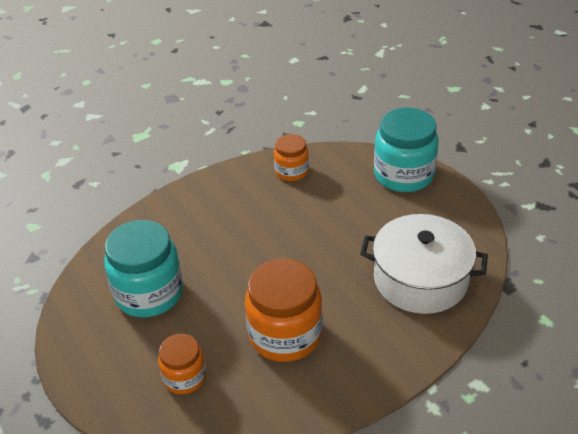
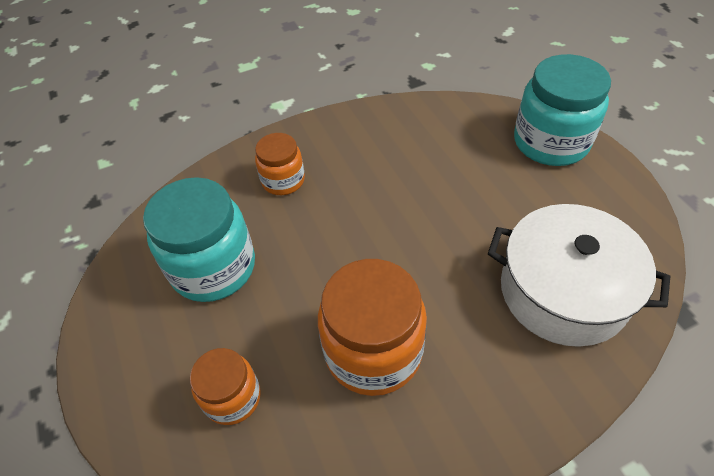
camera: 10 degrees right, 10 degrees up
(291, 171) = (412, 125): orange jar -> orange jar (283, 180)

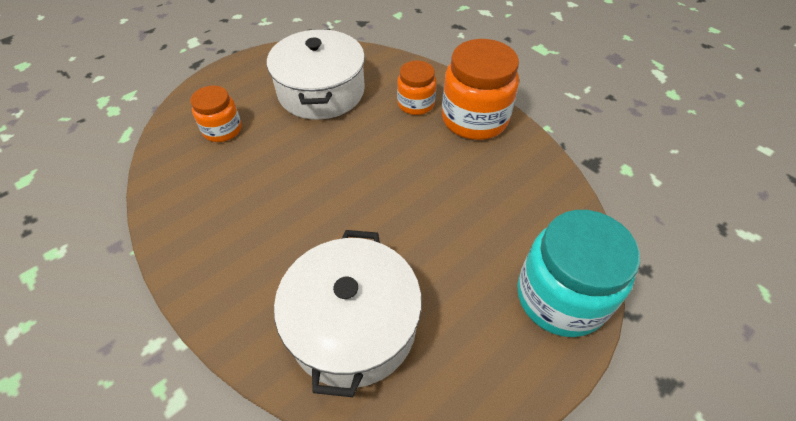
camera: 70 degrees right, 0 degrees up
(213, 267) = (321, 91): turquoise jar -> white pot
(373, 351) = (266, 194): orange jar -> orange jar (474, 119)

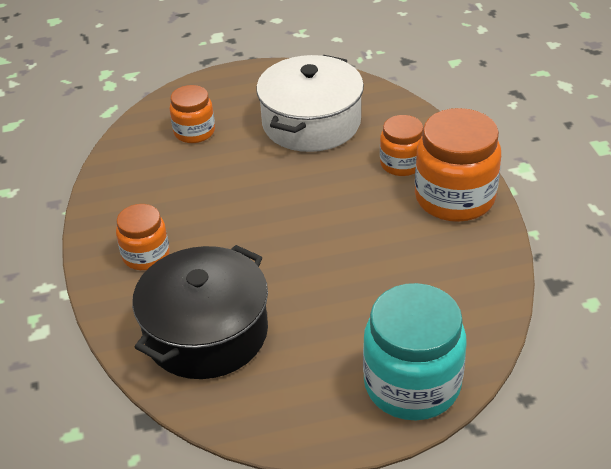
camera: 30 degrees right, 10 degrees down
(245, 267) = (146, 255): none -> orange jar
(353, 325) = (206, 332): white pot -> black pot

